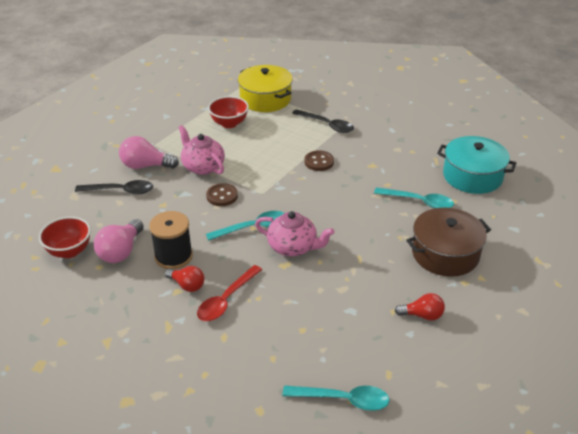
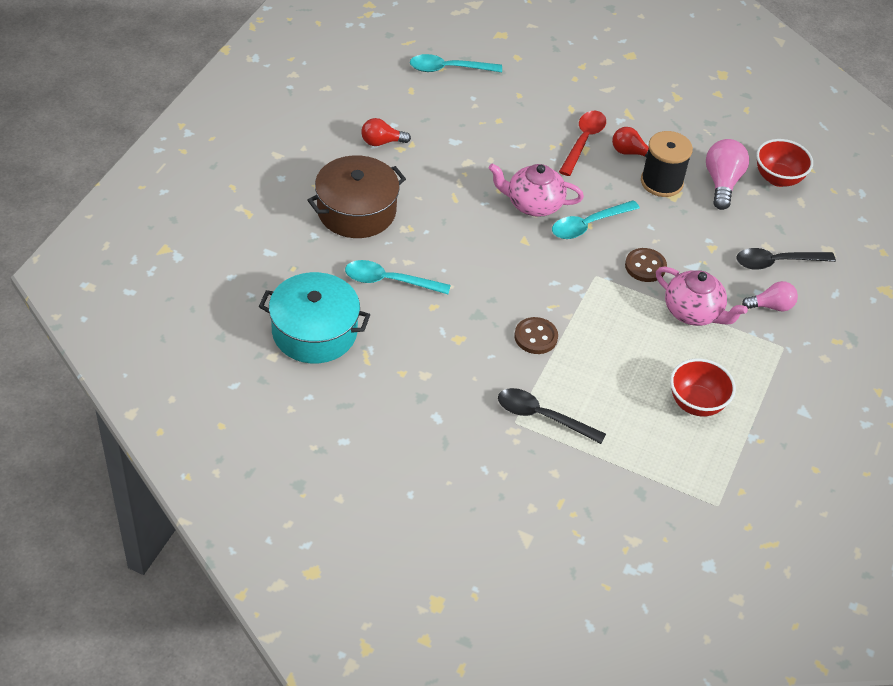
camera: 165 degrees right, 10 degrees up
(145, 166) = (771, 306): pink light bulb -> pink light bulb, size x0.66
(265, 99) = (662, 471): yellow pot -> none

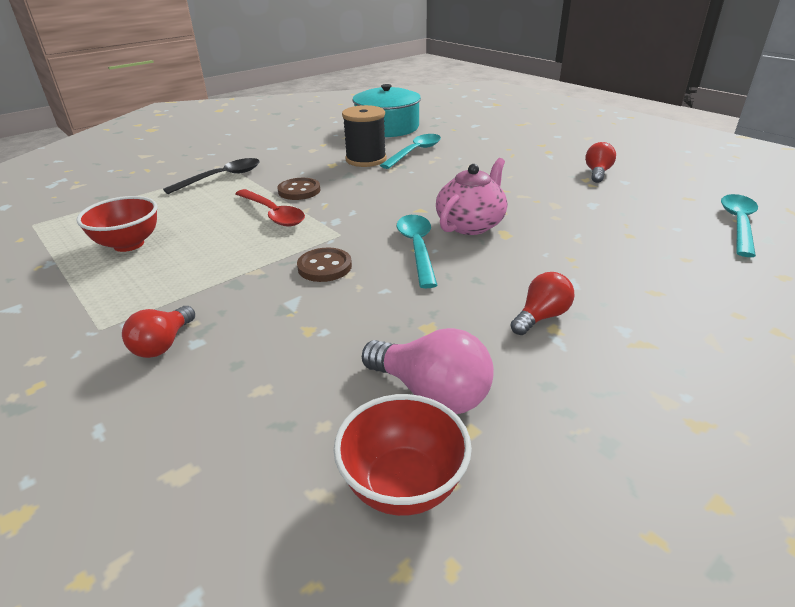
camera: 120 degrees right, 15 degrees down
(356, 211) = (504, 152): brown pot -> none
(583, 141) = (576, 283): red spoon -> red spoon (273, 214)
(661, 182) = (464, 326): black spool -> black spool (366, 159)
(693, 312) = (228, 278): pink teapot -> none
(771, 306) = (163, 344): pink light bulb -> red light bulb
(776, 262) = (223, 385): black spoon -> none

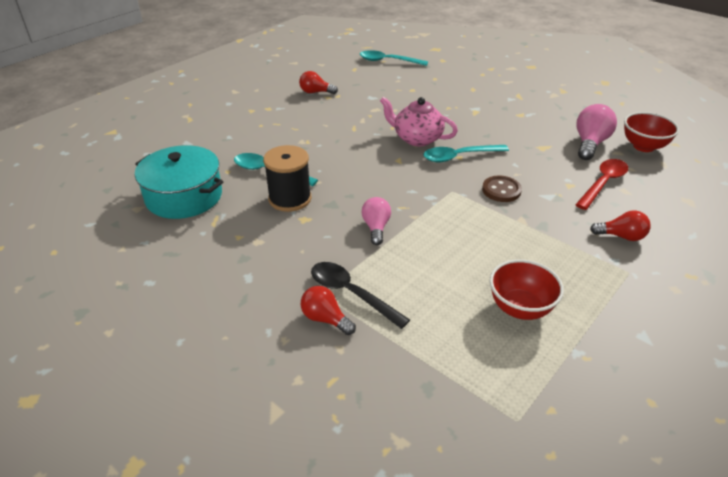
camera: 100 degrees left, 5 degrees up
(273, 214) = (430, 233): red spoon -> red spoon (603, 183)
(299, 191) = (376, 228): brown button -> pink light bulb
(541, 317) = (513, 117): red light bulb -> red light bulb (325, 319)

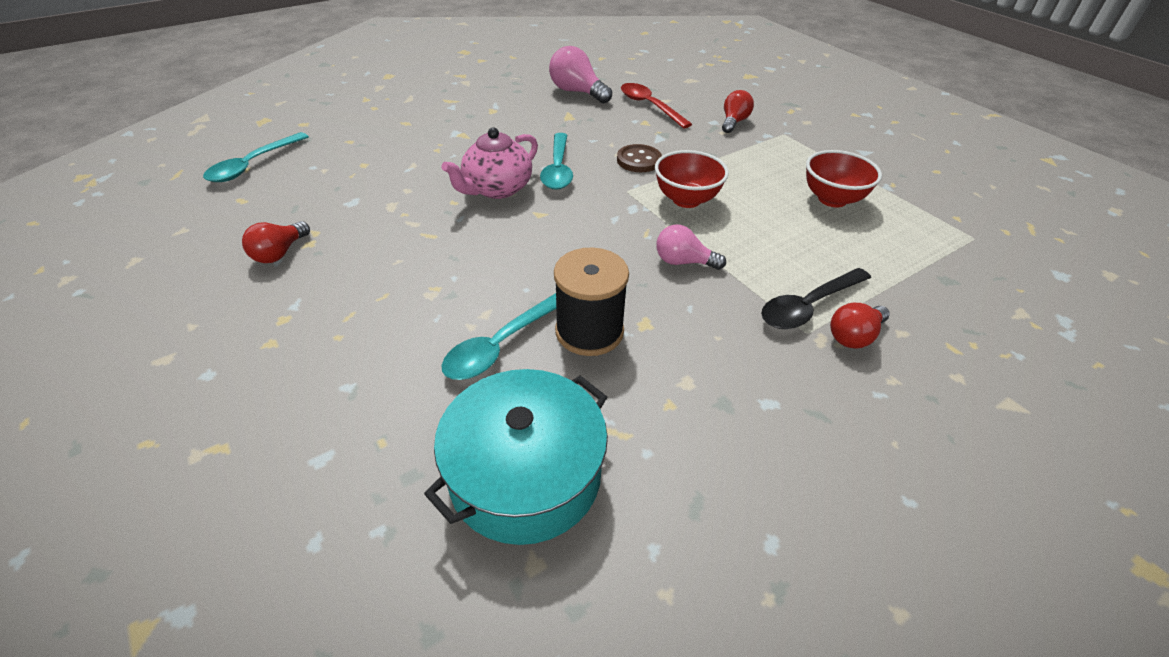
camera: 75 degrees left, 5 degrees up
(643, 146) = (597, 71): red bowl -> red bowl (686, 200)

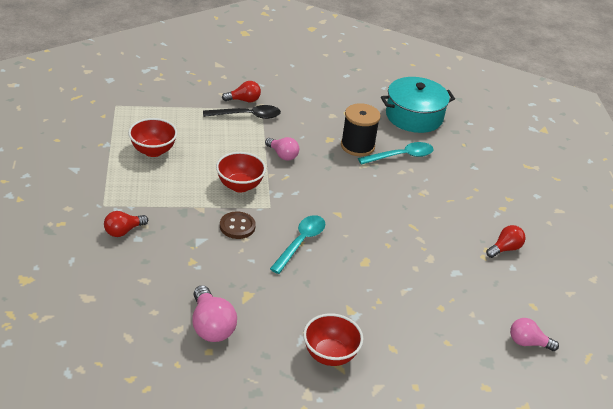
camera: 155 degrees left, 5 degrees down
(253, 165) = (528, 343): turquoise spoon -> pink light bulb
(462, 104) = (330, 355): none -> red bowl
(497, 189) = (353, 243): pink teapot -> none
(649, 106) = (167, 278): red spoon -> none

